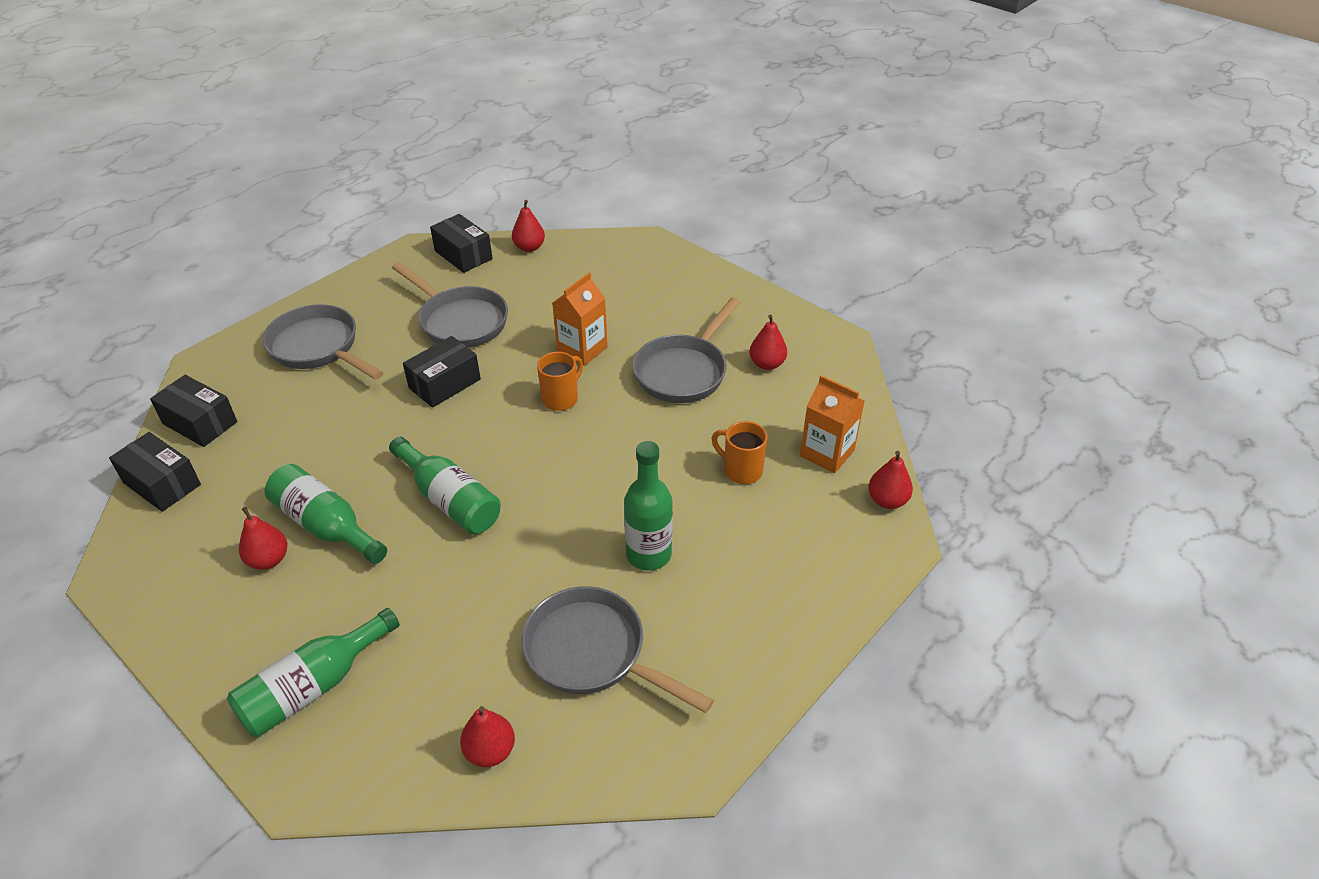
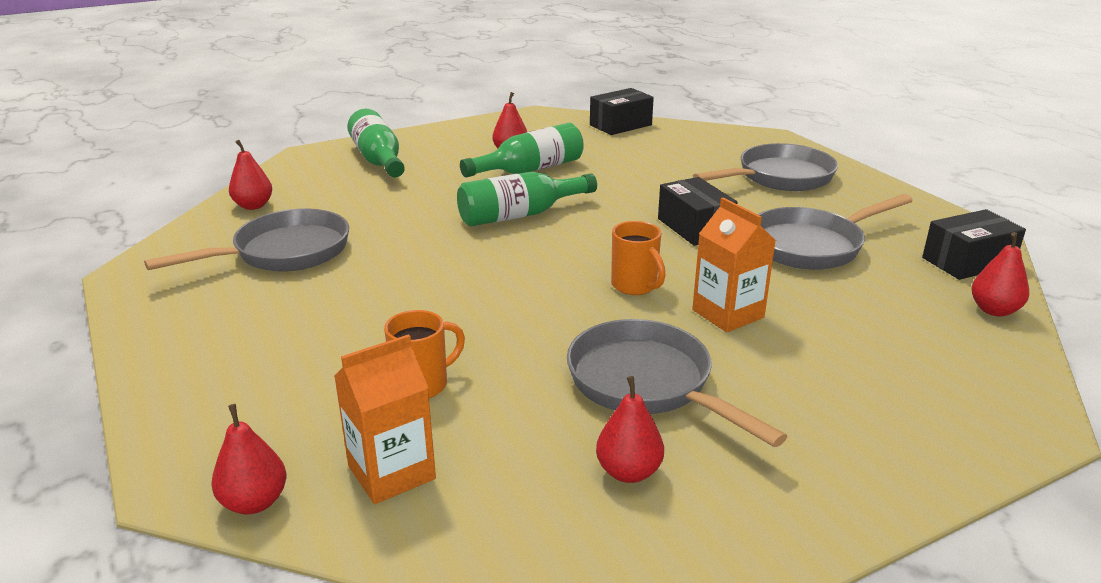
camera: 110 degrees right, 15 degrees down
(200, 423) = (687, 135): black box -> none
(648, 554) = (359, 297): green bottle -> none

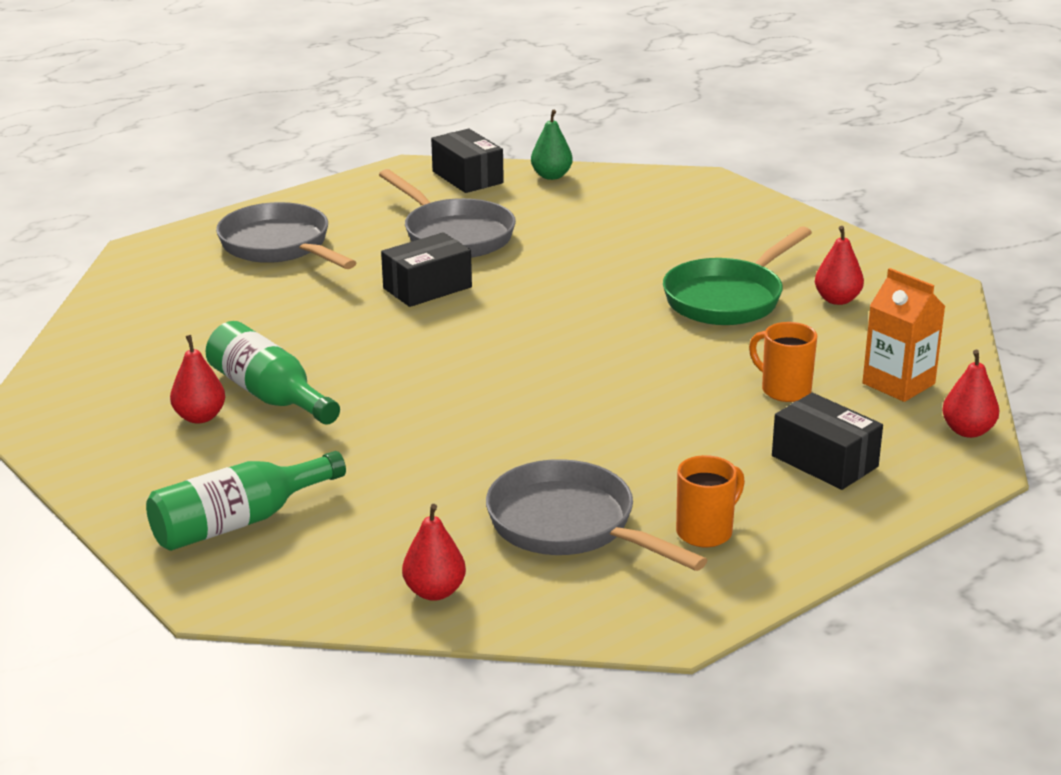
camera: 100 degrees left, 0 degrees up
(519, 215) = (418, 386): green bottle -> none
(620, 125) = (85, 345): black box -> black box (824, 461)
(635, 286) = (569, 311): orange mug -> orange mug (706, 532)
(647, 384) = (728, 298): grey pan -> green pan
(728, 314) = (602, 270): orange carton -> none
(994, 310) = (551, 176): red pear -> green pear

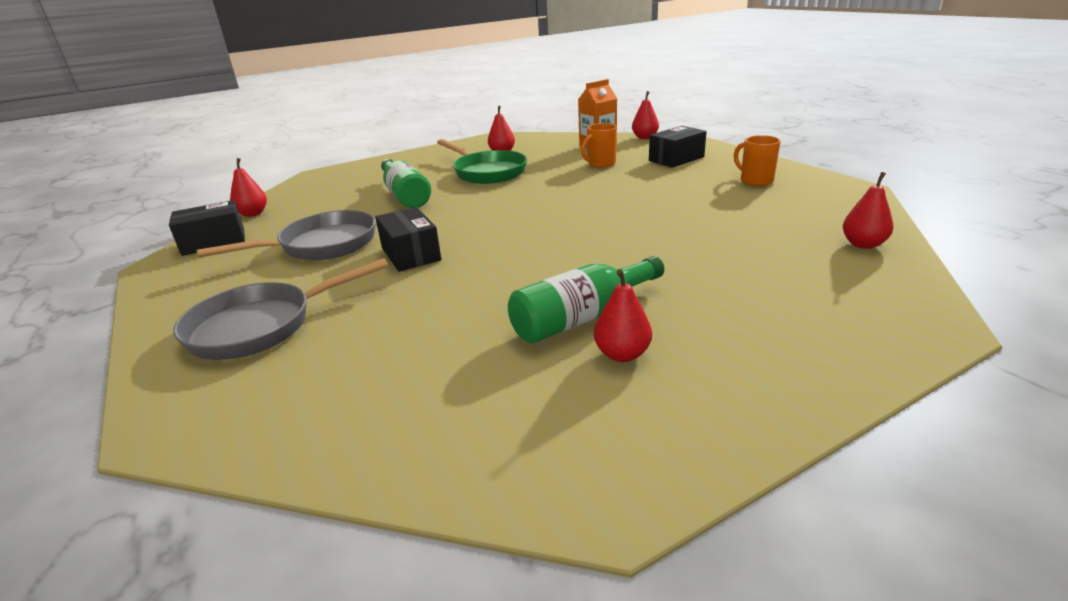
camera: 80 degrees left, 0 degrees up
(238, 522) = (810, 322): green bottle -> green bottle (405, 195)
(551, 176) = (253, 214): green pear -> red pear
(570, 526) = (763, 209): grey pan -> none

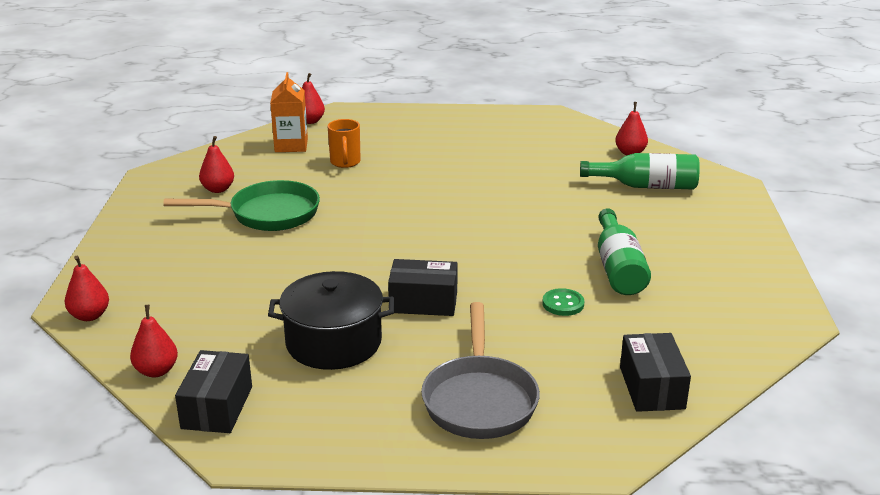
camera: 60 degrees left, 0 degrees up
(321, 245) = (333, 342): grey pan -> black pot
(405, 195) = (261, 271): green bottle -> green bottle (646, 186)
(469, 311) = (563, 304): none -> green button
(622, 354) = (675, 271): red pear -> red pear (90, 316)
(676, 159) = (391, 133): black box -> black box (651, 388)
(755, 181) = (487, 131): orange mug -> none

